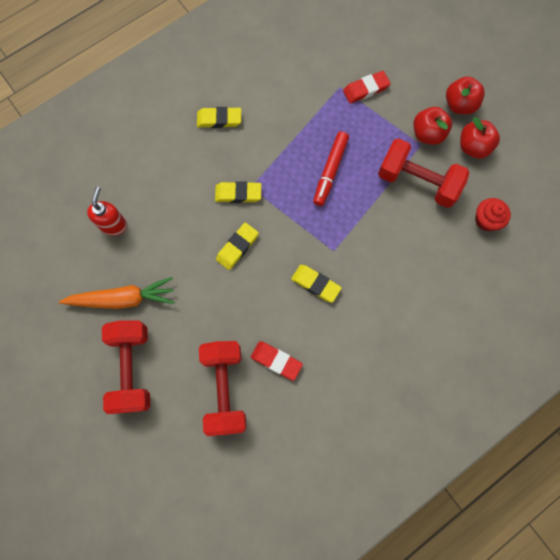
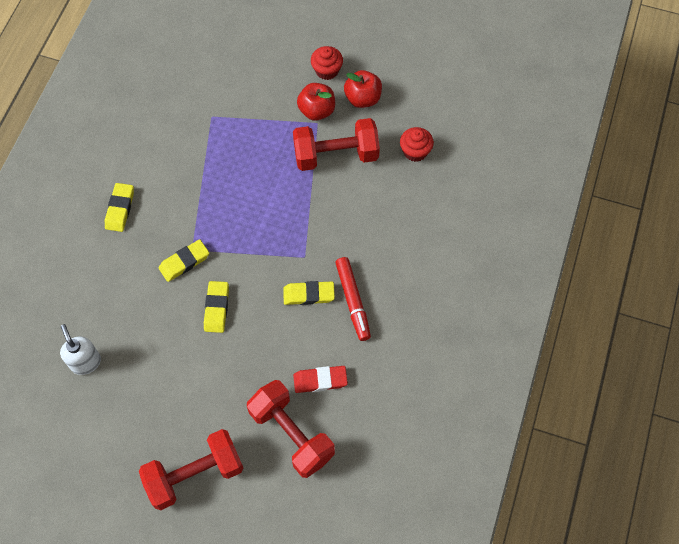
camera: 35 degrees left, 10 degrees down
(114, 225) = (86, 362): red soap dispenser -> white soap dispenser
(122, 298) = (141, 420): orange carrot -> none
(132, 368) = (195, 474): red dumbbell -> red dumbbell turned 75 degrees counterclockwise
(219, 119) = (120, 209): yellow eraser -> yellow eraser turned 45 degrees counterclockwise
(330, 171) = (254, 192): red marker -> red marker (353, 301)
(366, 89) = (236, 105): red eraser -> none
(459, 104) = (327, 70): red apple -> red cupcake

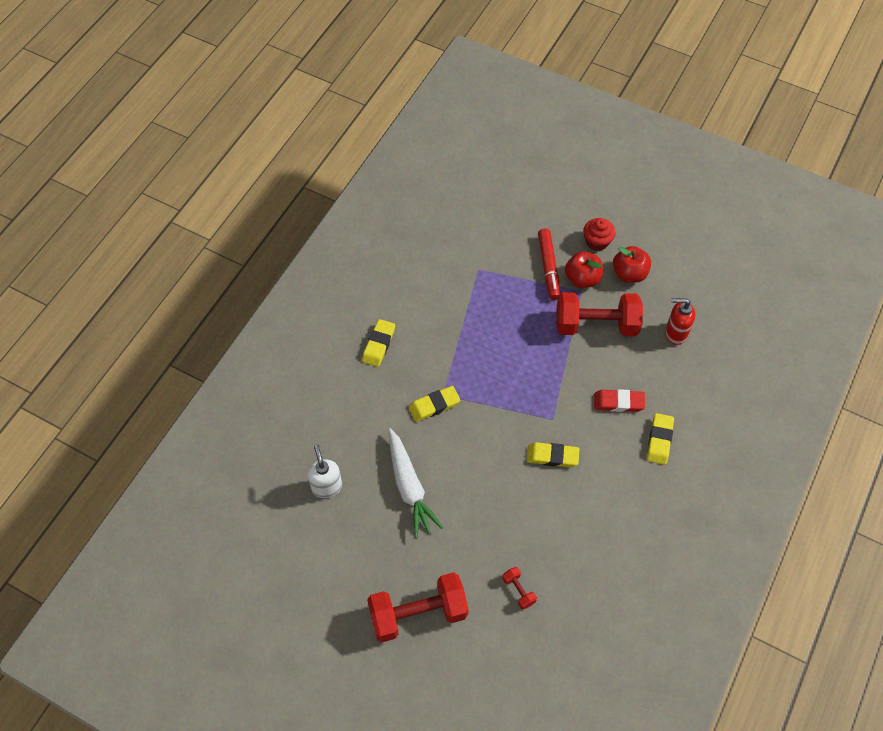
camera: 10 degrees right, 5 degrees down
(169, 348) = (409, 486): none -> white carrot
(216, 308) = (460, 455): yellow eraser -> yellow eraser (659, 440)
(291, 434) = (518, 591): red dumbbell -> red dumbbell, size x0.42
(320, 380) = (553, 542): red eraser -> red eraser (618, 402)
(353, 301) = (595, 470): red marker -> red marker (548, 267)
(415, 151) = (675, 333): red cupcake -> red soap dispenser

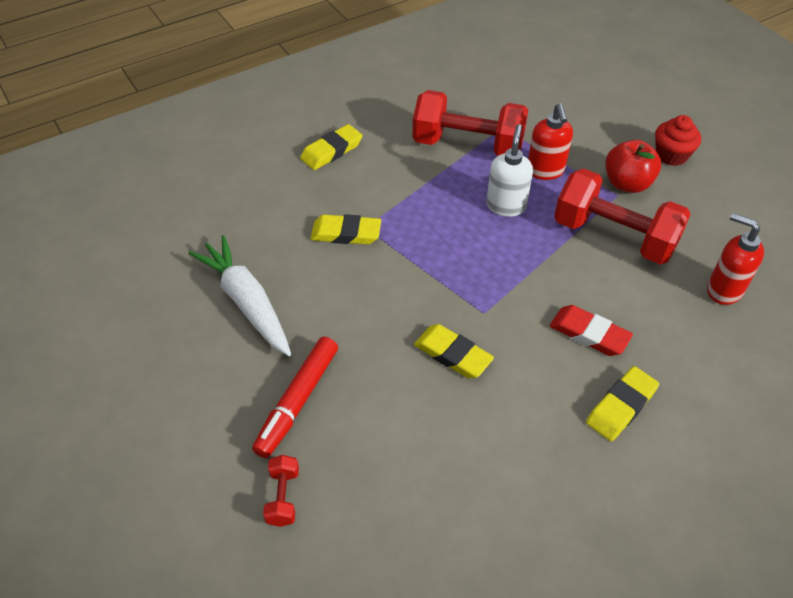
camera: 30 degrees right, 10 degrees down
(326, 486) = (155, 258): white soap dispenser -> white soap dispenser (506, 206)
(409, 486) = (247, 302): white carrot -> white carrot turned 135 degrees clockwise
(418, 614) = (133, 453): red dumbbell -> red dumbbell (468, 145)
(527, 293) = (545, 171): none -> red soap dispenser
(548, 267) = (590, 157): red marker -> red marker (297, 401)
(629, 274) = (695, 202): red apple -> none

